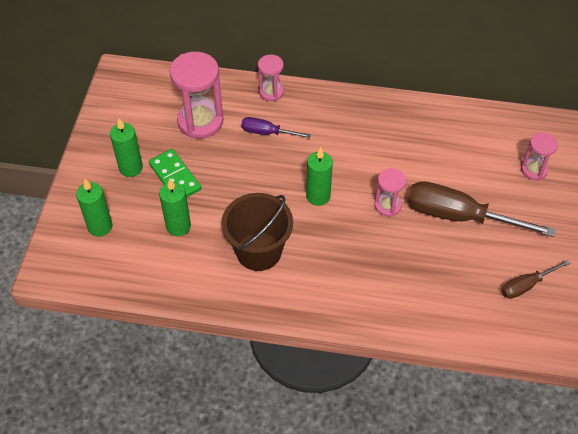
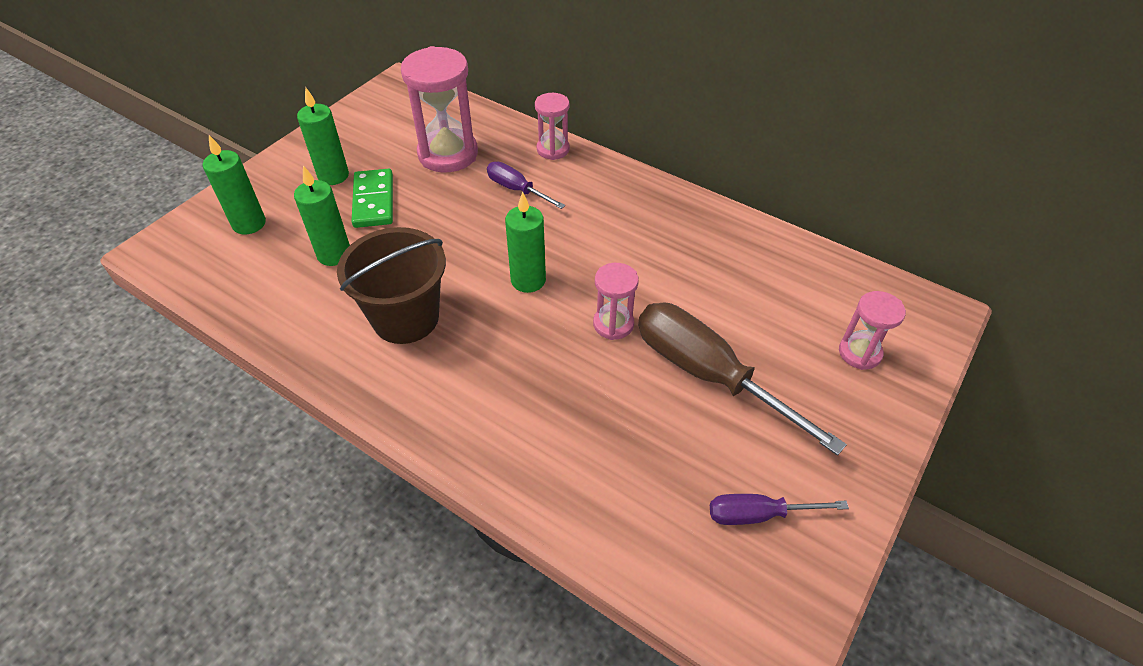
camera: 25 degrees right, 5 degrees down
(526, 285) = (759, 515): brown screwdriver -> purple screwdriver

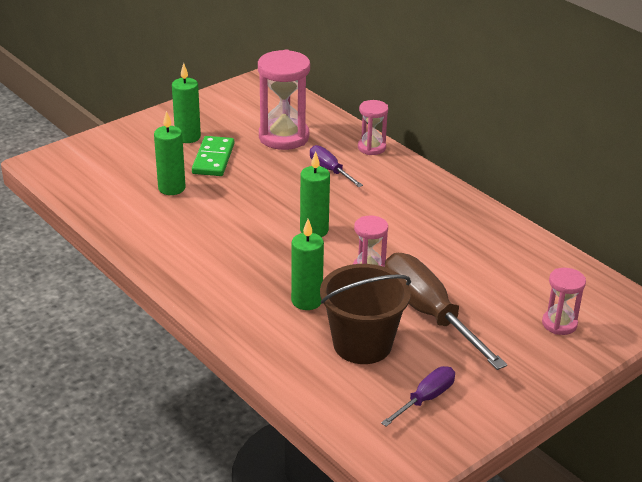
camera: 15 degrees right, 15 degrees down
(249, 224) = (114, 158): green candle -> green candle (306, 301)
(406, 318) = (211, 237): brown bucket -> brown bucket (362, 344)
(759, 515) = (425, 399): purple screwdriver -> purple screwdriver turned 120 degrees clockwise

